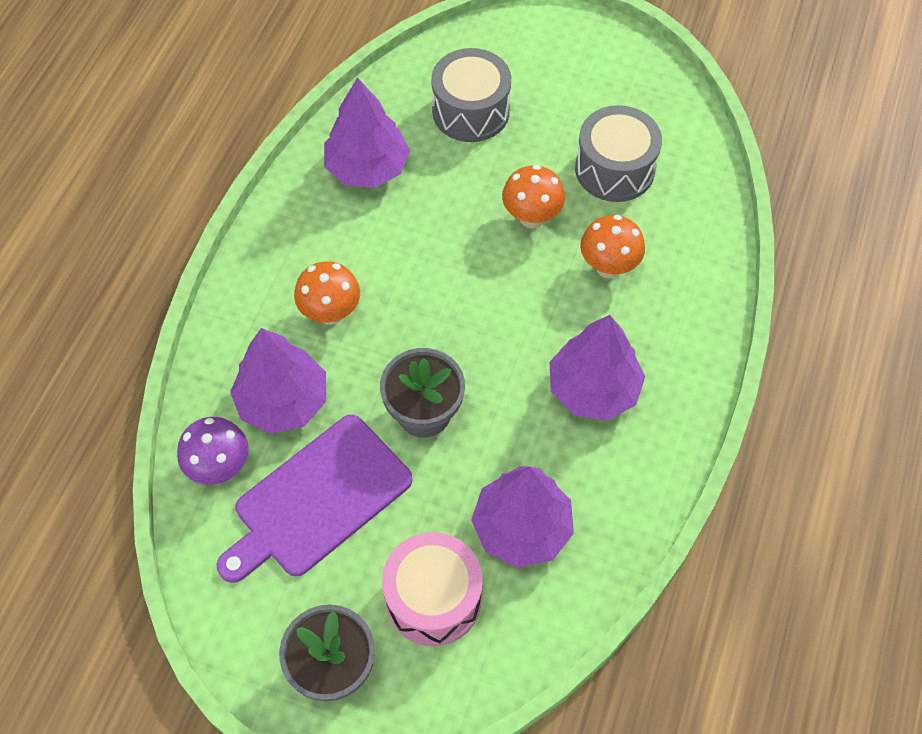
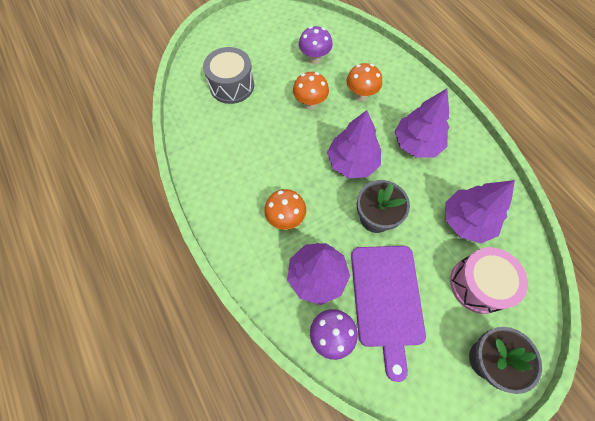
camera: 50 degrees left, 5 degrees up
(367, 168) = (219, 146): purple tree -> purple tree (352, 162)
(614, 169) = (314, 59): grey drum -> purple mushroom

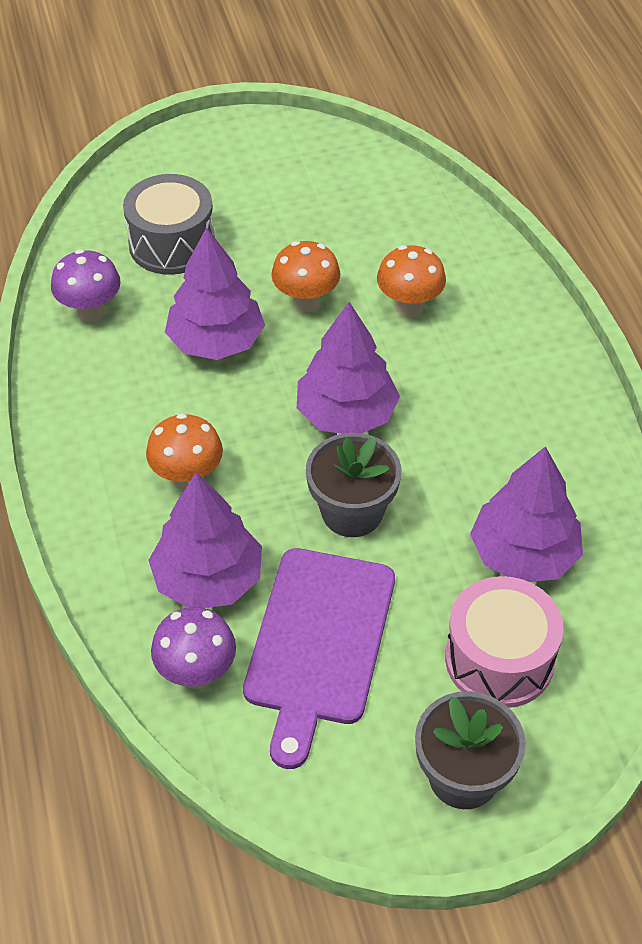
camera: 15 degrees right, 15 degrees down
(314, 59) = (345, 228): purple mushroom -> purple mushroom (90, 312)
(417, 143) = (483, 408): purple tree -> purple tree (216, 341)

